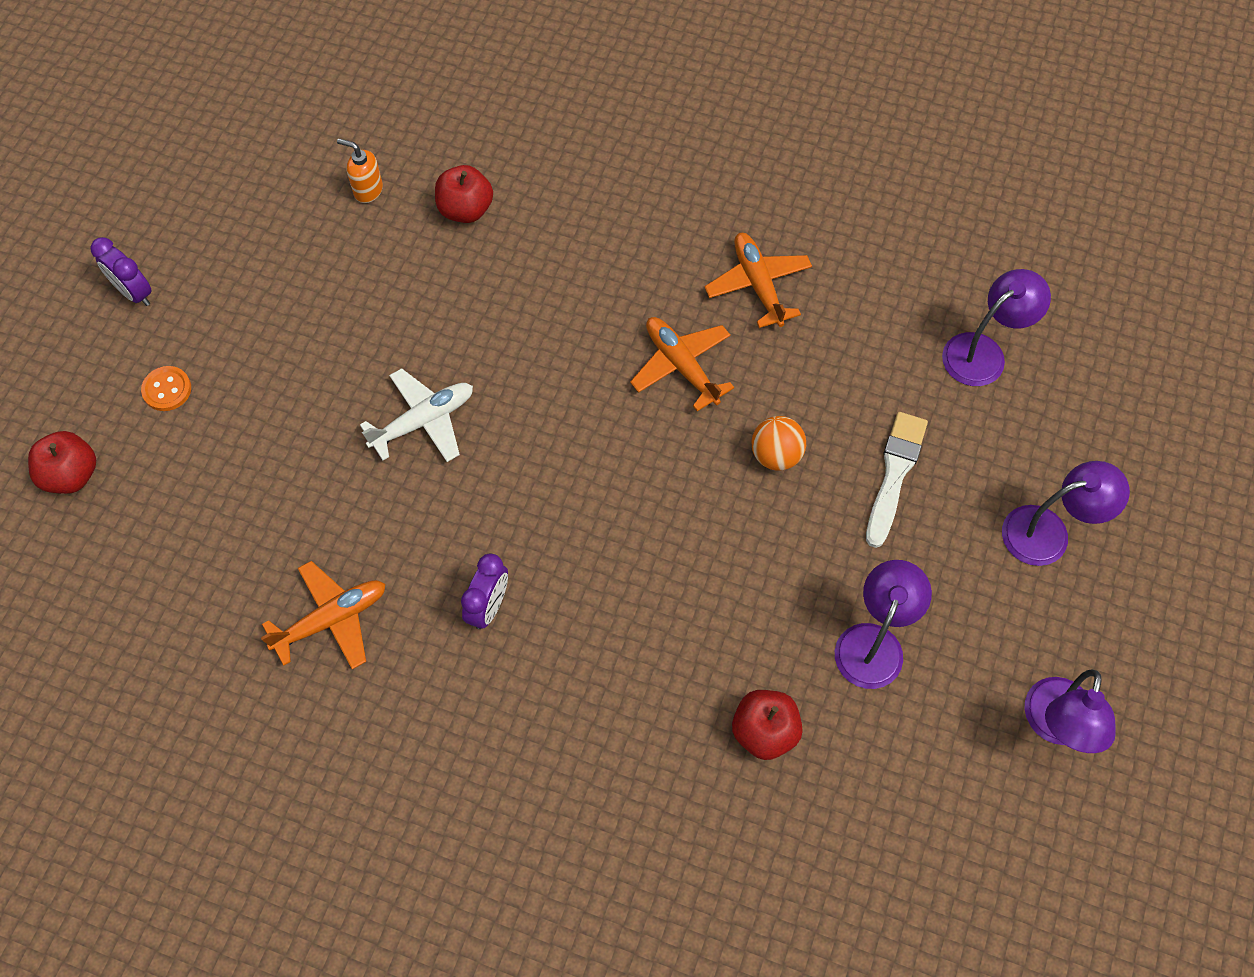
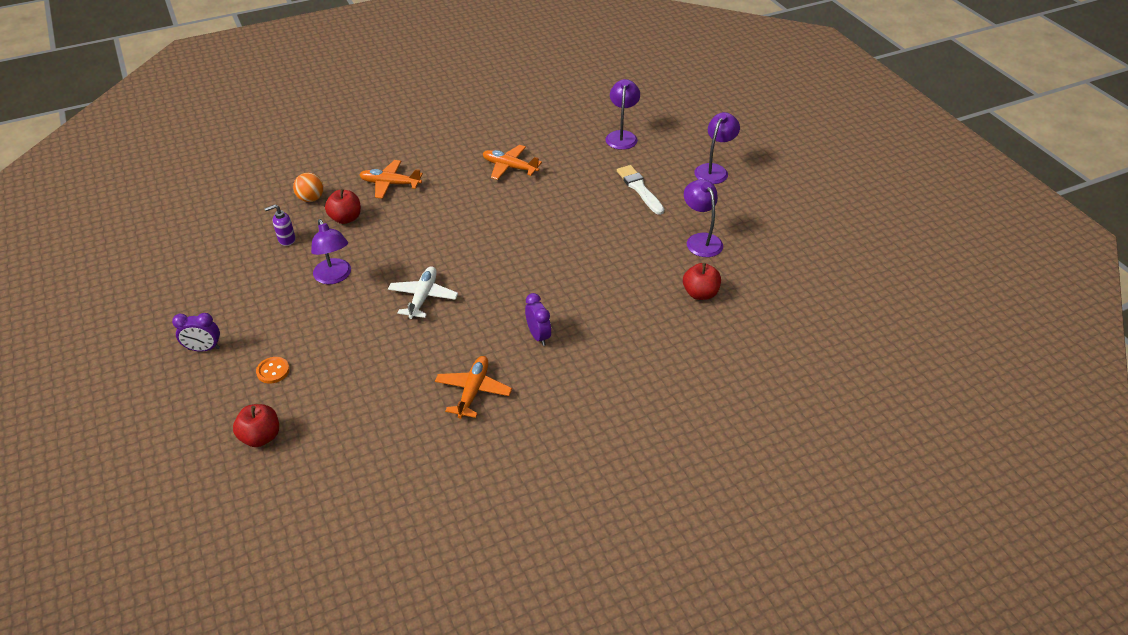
camera: 45 degrees left, 20 degrees down
(368, 190) = (286, 239): orange soap dispenser -> purple soap dispenser
(681, 365) = (513, 209): orange plane -> orange plane (390, 184)
(776, 455) = (588, 211): orange ball -> orange ball (311, 199)
(1056, 726) = (791, 219): purple lamp -> purple lamp (334, 277)

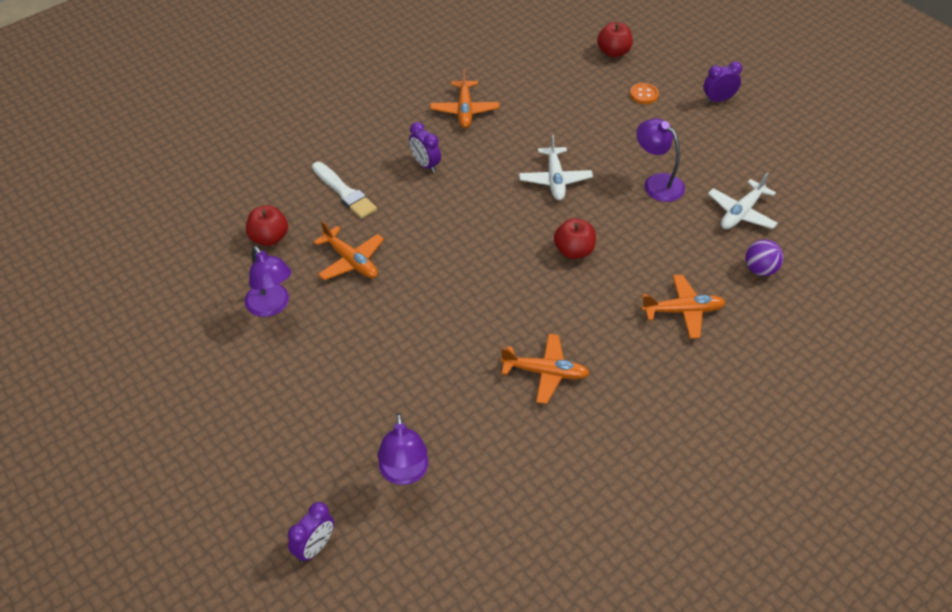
camera: 165 degrees right, 5 degrees up
(286, 239) = (741, 213): purple soap dispenser -> white plane
(311, 199) = (760, 269): orange ball -> purple ball
(346, 218) = (699, 251): red apple -> red apple (574, 251)
(630, 261) = (351, 261): none -> orange plane
(639, 189) = (359, 372): white brush -> white brush (344, 192)
(682, 116) = (314, 547): none -> purple clock
(714, 170) = (258, 430): purple lamp -> none

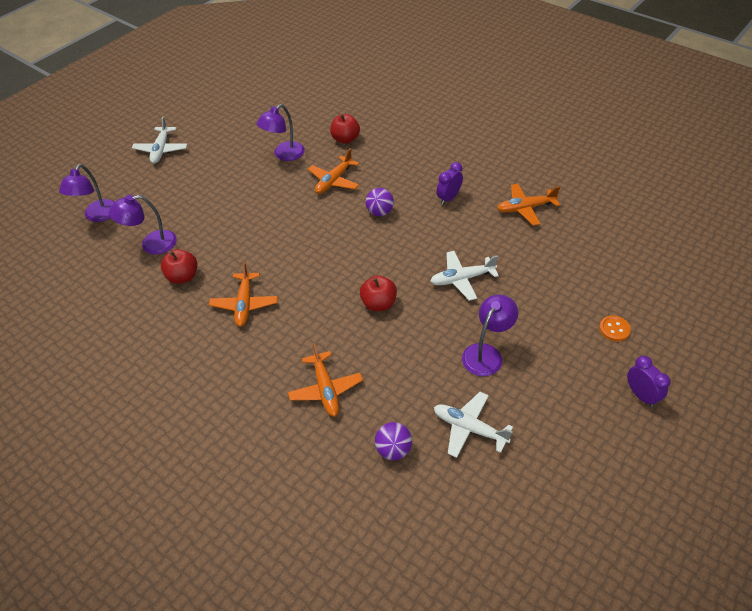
camera: 80 degrees right, 0 degrees up
(185, 459) = (161, 150): none -> white plane
(314, 547) = (97, 216): purple clock -> purple lamp
(344, 192) = (402, 163): white brush -> none
(427, 227) = (379, 212): none -> purple ball
(613, 52) = (669, 297): red apple -> red apple (183, 277)

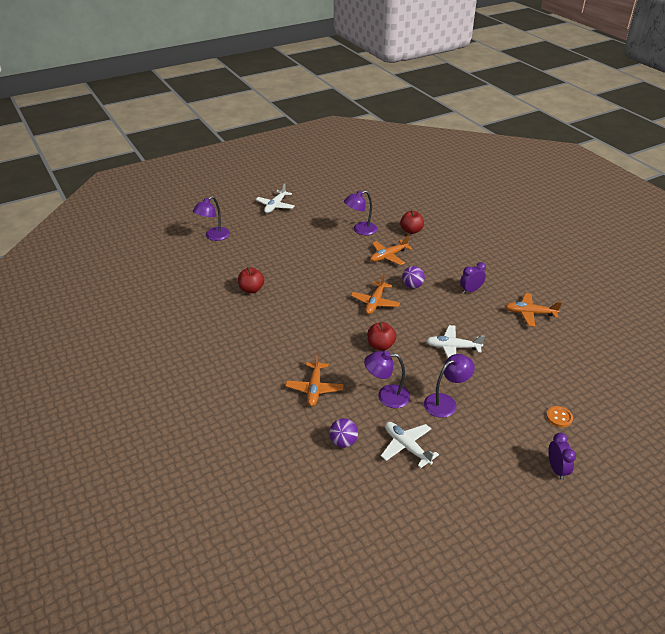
camera: 20 degrees right, 10 degrees down
(151, 244) = (240, 263): purple lamp -> purple lamp (386, 396)
(244, 304) = (285, 318): orange plane -> orange plane (375, 302)

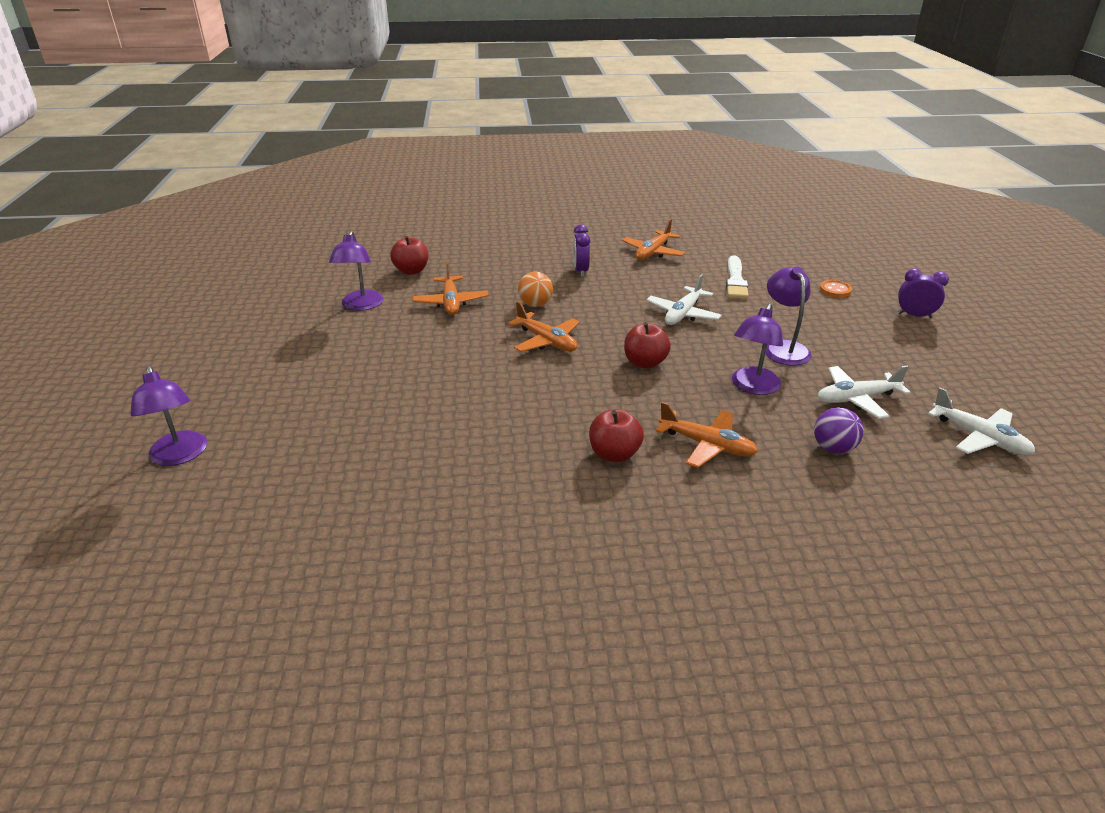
camera: 65 degrees left, 5 degrees down
(251, 289) = (402, 448): red apple -> red apple (614, 454)
(275, 206) = (183, 361): white plane -> white plane (979, 437)
(412, 286) = (535, 304): purple ball -> orange ball
(524, 362) = (735, 280): none -> white brush

